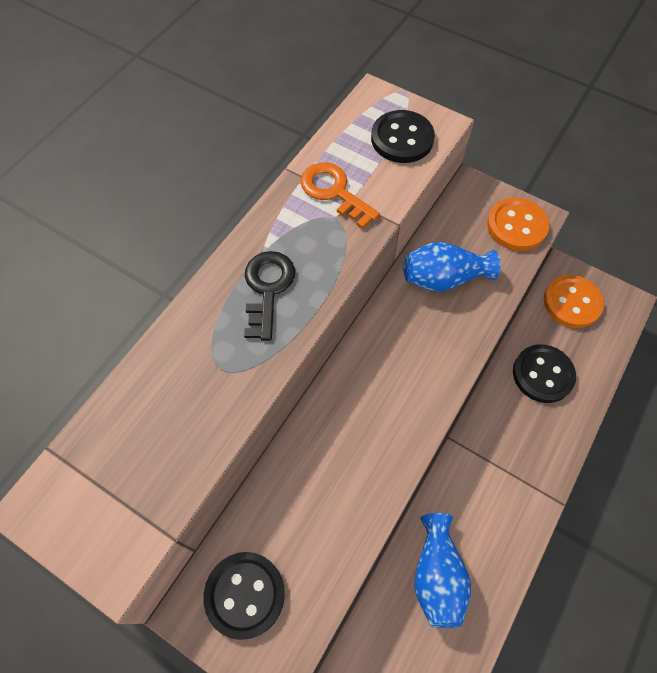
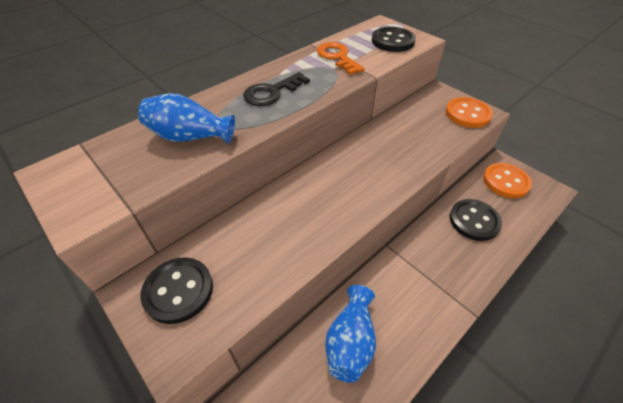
camera: 15 degrees right, 15 degrees down
(267, 289) = (272, 92): black key -> black key turned 150 degrees counterclockwise
(443, 278) = (405, 132): blue vase -> blue vase (190, 137)

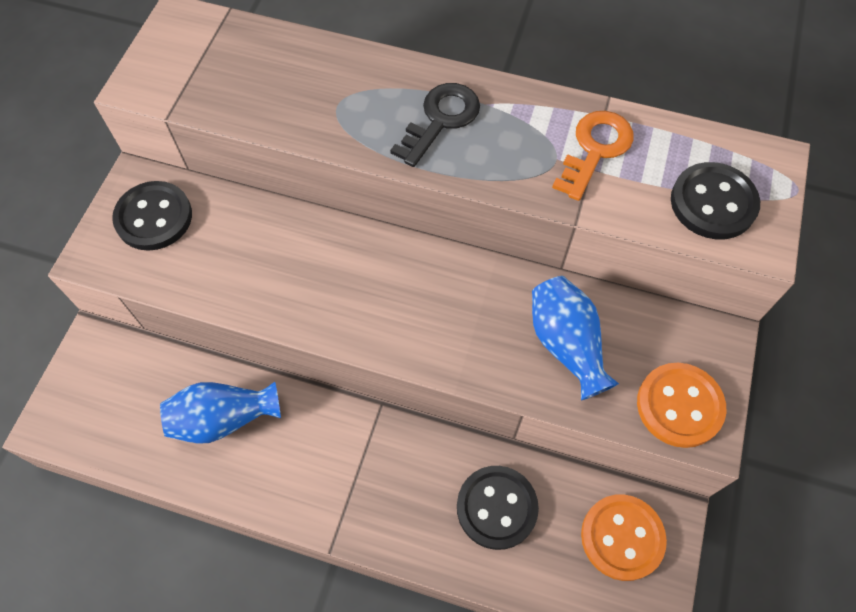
camera: 60 degrees right, 15 degrees up
(190, 137) = (298, 92): blue vase -> blue vase (566, 344)
(272, 92) = (440, 120): black key -> black key turned 105 degrees clockwise

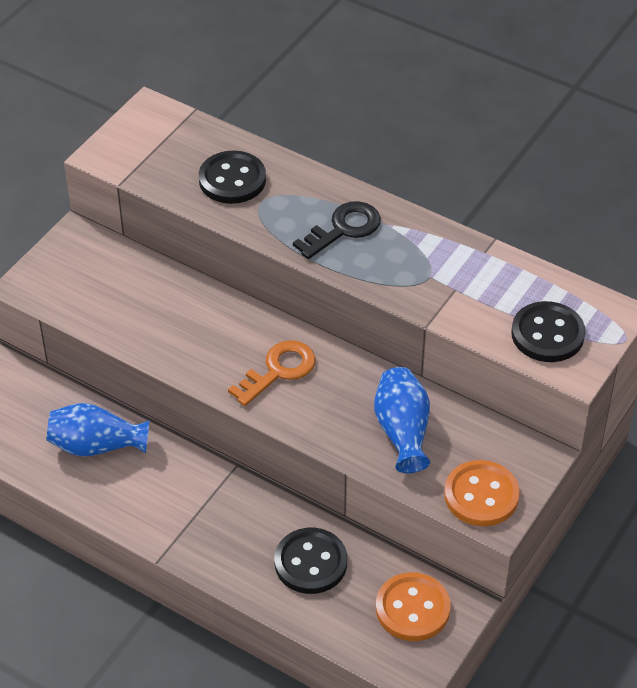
camera: 15 degrees right, 15 degrees down
(154, 217) = (84, 266): black button -> black button (232, 180)
(595, 149) = (465, 276): orange key -> orange key (278, 370)

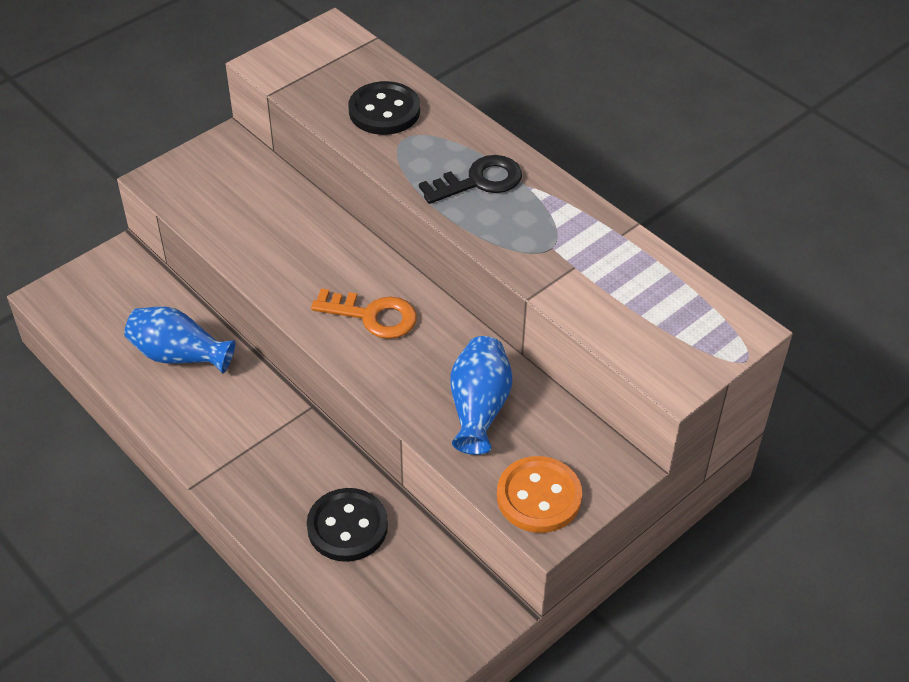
camera: 15 degrees right, 0 degrees up
(278, 370) = (373, 316): orange key -> orange key turned 45 degrees clockwise
(412, 609) = (437, 603): orange button -> none
(547, 334) = (659, 335): black button -> none

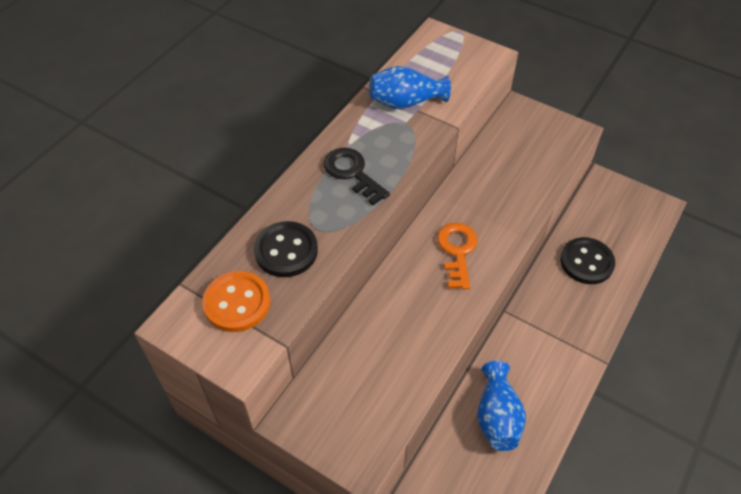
camera: 105 degrees left, 5 degrees up
(479, 408) = (508, 177): blue vase -> blue vase (405, 102)
(539, 497) = (558, 138): orange button -> orange button (237, 303)

